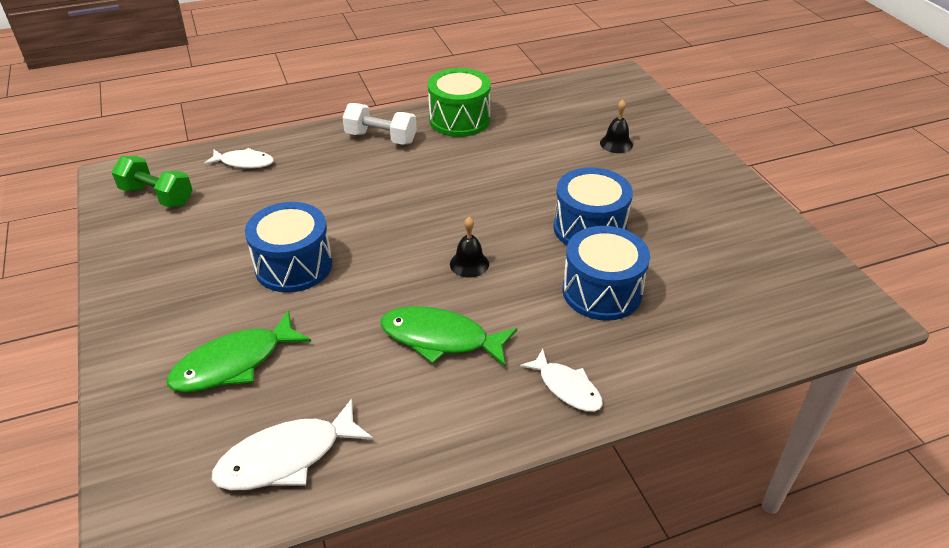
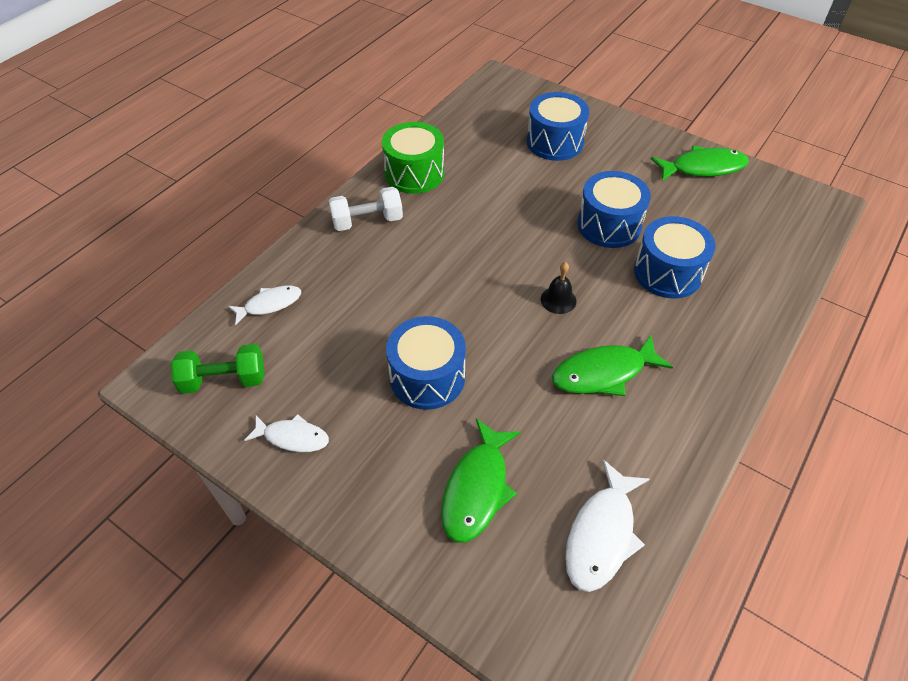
camera: 35 degrees left, 10 degrees up
(566, 387) = (719, 360): white fish -> white fish (292, 437)
(616, 143) = (554, 142): black bell -> blue drum
(751, 223) = (703, 168): none -> green fish

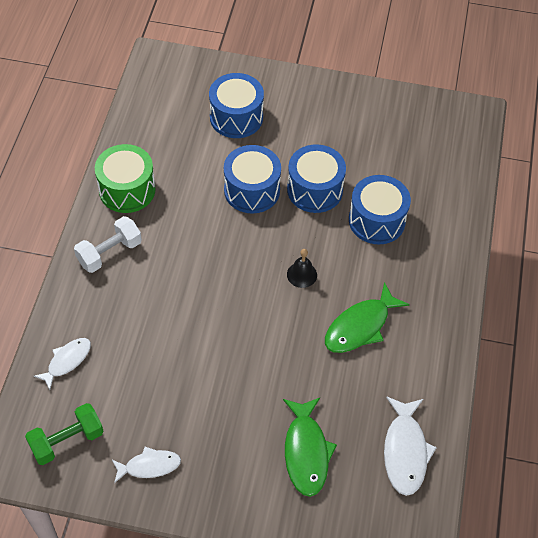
camera: 25 degrees left, 5 degrees up
(427, 377) = (229, 378): blue drum -> blue drum (252, 190)
(703, 168) = (370, 107): green fish -> none

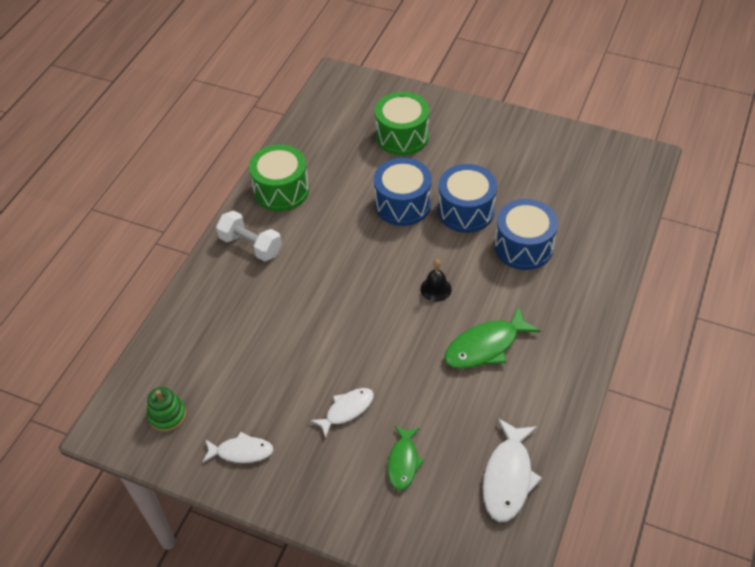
camera: 15 degrees right, 5 degrees down
(67, 361) = (186, 340): white fish -> white fish (346, 410)
(67, 441) = (167, 415): green dumbbell -> green stacking toy
(109, 253) = (251, 245): white dumbbell -> white dumbbell turned 60 degrees clockwise
(236, 117) = (402, 136): blue drum -> green drum
(306, 452) = (403, 462): green fish -> green fish, size x0.64

